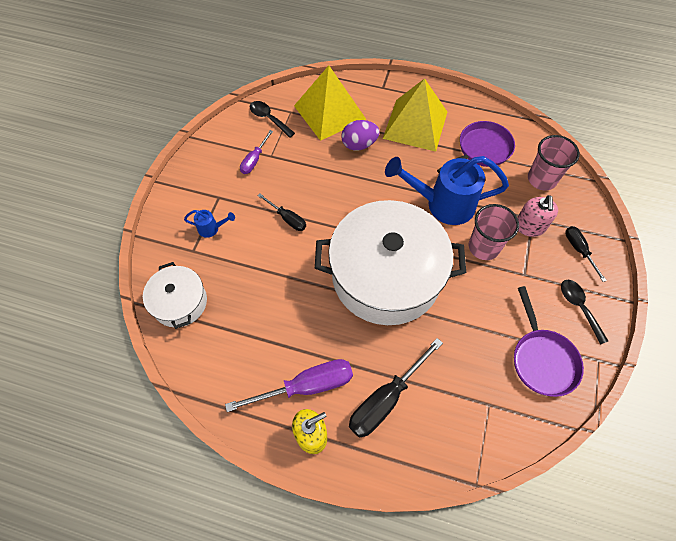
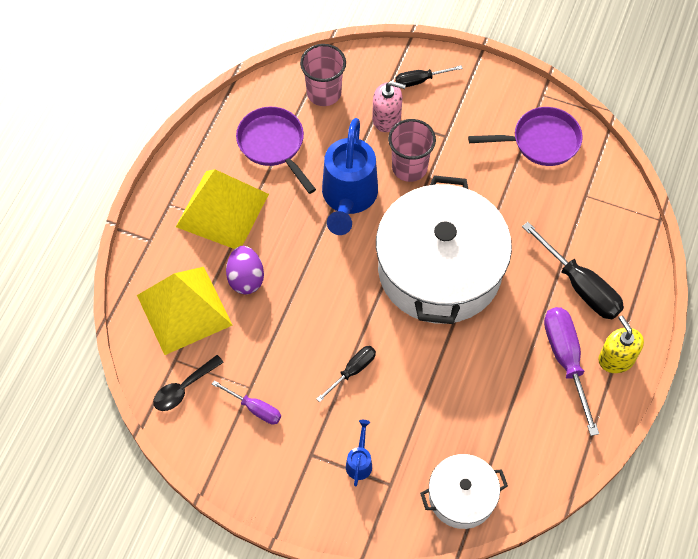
camera: 85 degrees left, 0 degrees up
(579, 307) = (486, 97): black spoon -> none

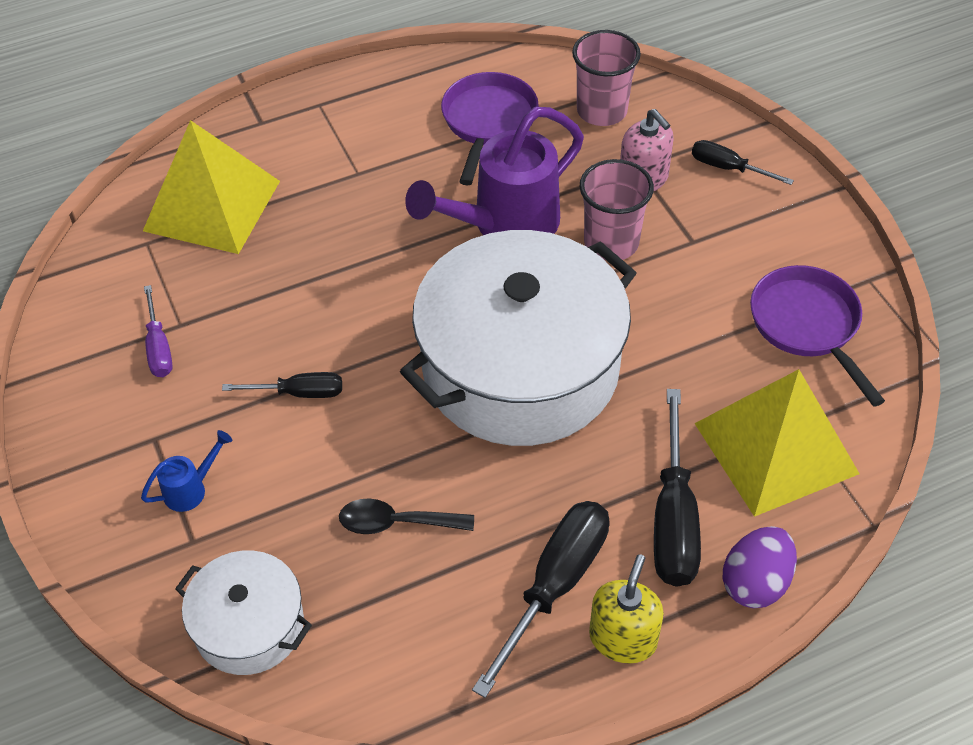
camera: 45 degrees right, 10 degrees down
(184, 388) = (120, 274): black spoon -> black spoon (397, 523)
(222, 210) = (362, 145): yellow pyramid -> yellow pyramid (776, 448)
(246, 279) = (305, 222): purple egg -> purple egg (755, 582)
(348, 199) = (504, 225): blue watering can -> purple watering can
(540, 141) = (808, 326): purple pan -> purple pan turned 150 degrees counterclockwise
(566, 360) = (555, 585): purple screwdriver -> black screwdriver

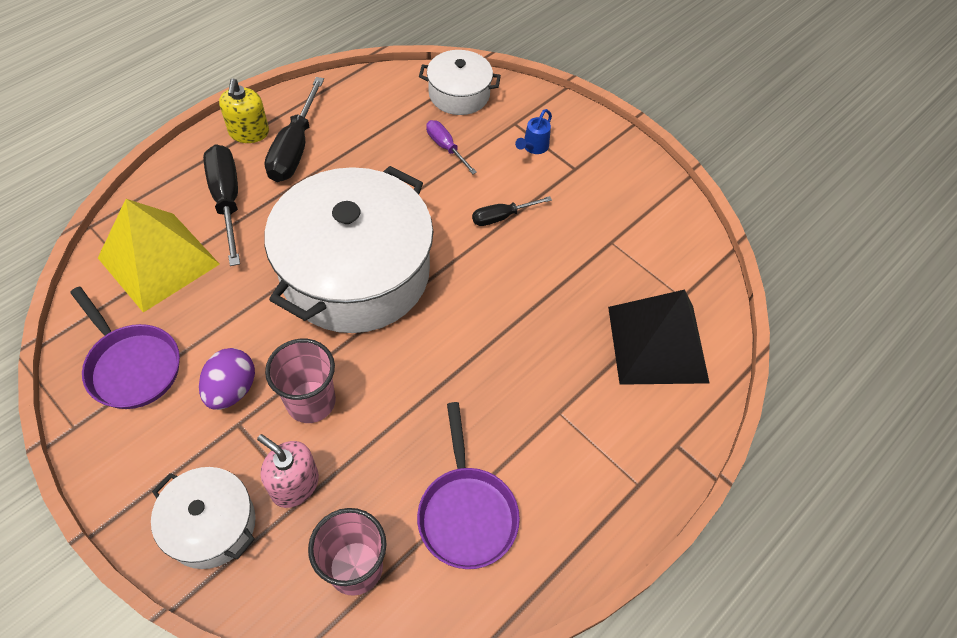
camera: 155 degrees right, 5 degrees up
(159, 347) = (613, 223): purple screwdriver -> purple screwdriver (445, 147)
(212, 205) = (657, 344): yellow pyramid -> black pyramid
(397, 523) = (401, 158): black spoon -> none
(504, 225) = (409, 393): purple watering can -> none
(728, 168) = (211, 525): black screwdriver -> white pot
(755, 582) = (171, 177): purple egg -> purple egg (232, 389)

